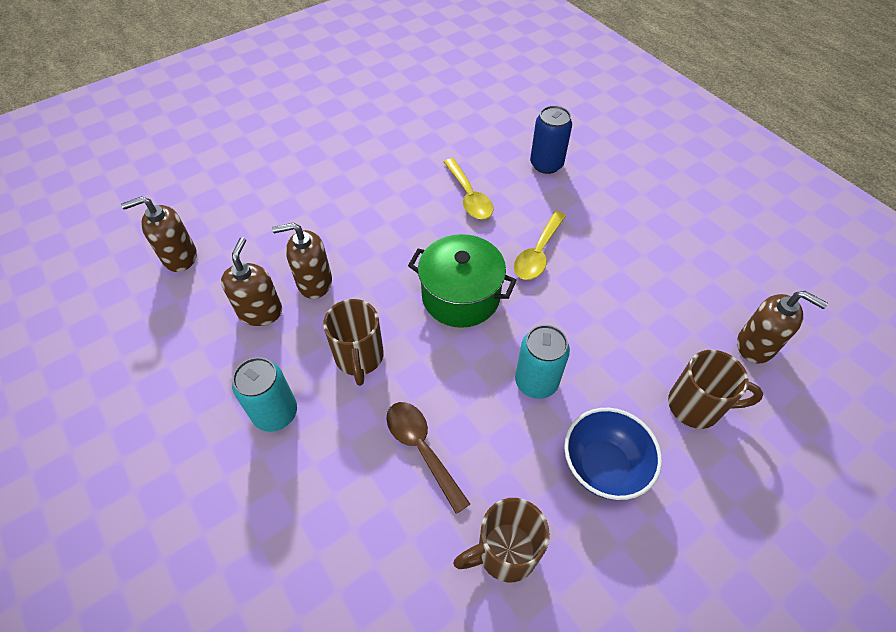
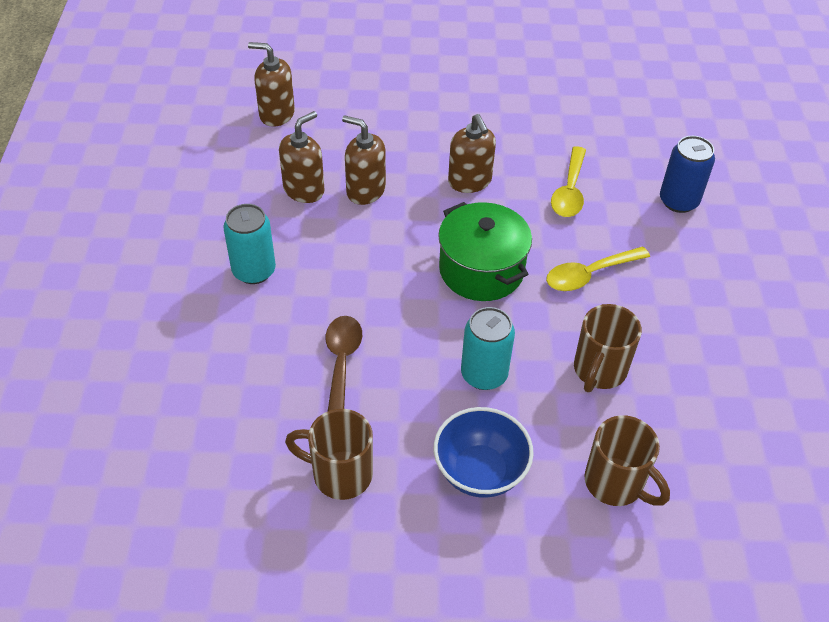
camera: 35 degrees right, 5 degrees down
(359, 358) = (351, 269): brown mug -> brown mug (599, 371)
(756, 345) = (734, 475): brown soap dispenser -> brown soap dispenser (470, 181)

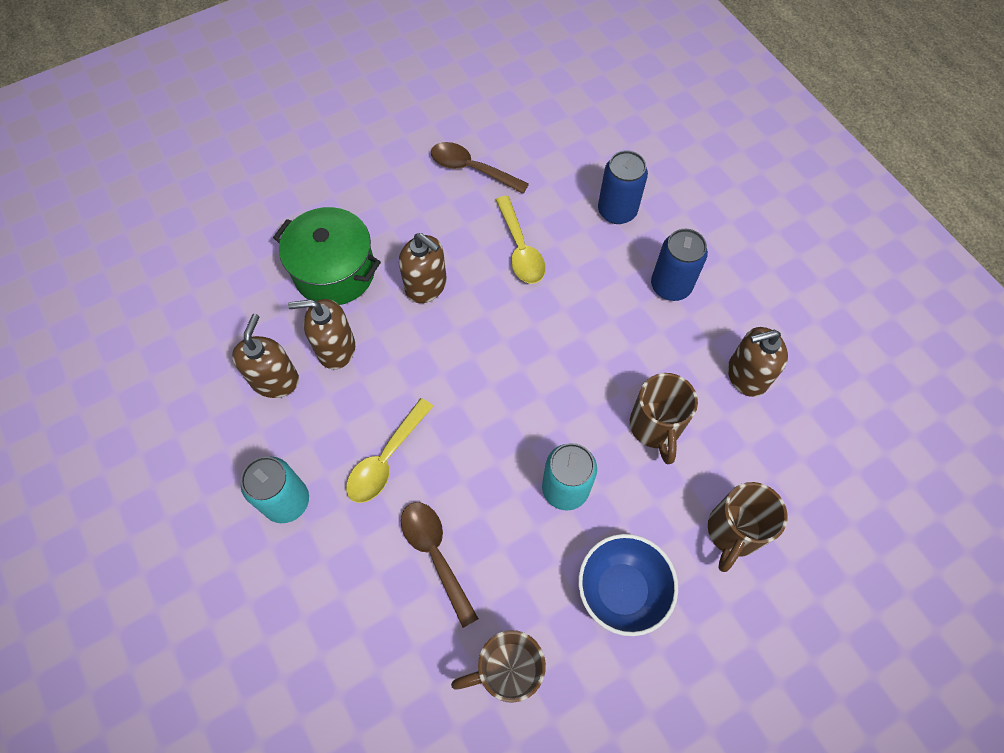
camera: 30 degrees left, 15 degrees up
(276, 114) = (189, 304): brown soap dispenser -> brown soap dispenser (746, 375)
(481, 270) = (496, 379): green pot -> green pot (334, 272)
(567, 119) = (471, 169): none -> brown spoon
(589, 274) = (589, 331): yellow spoon -> yellow spoon (386, 459)
(615, 483) = (733, 532): brown mug -> brown mug turned 105 degrees clockwise
(690, 276) = (670, 286): none -> blue can

